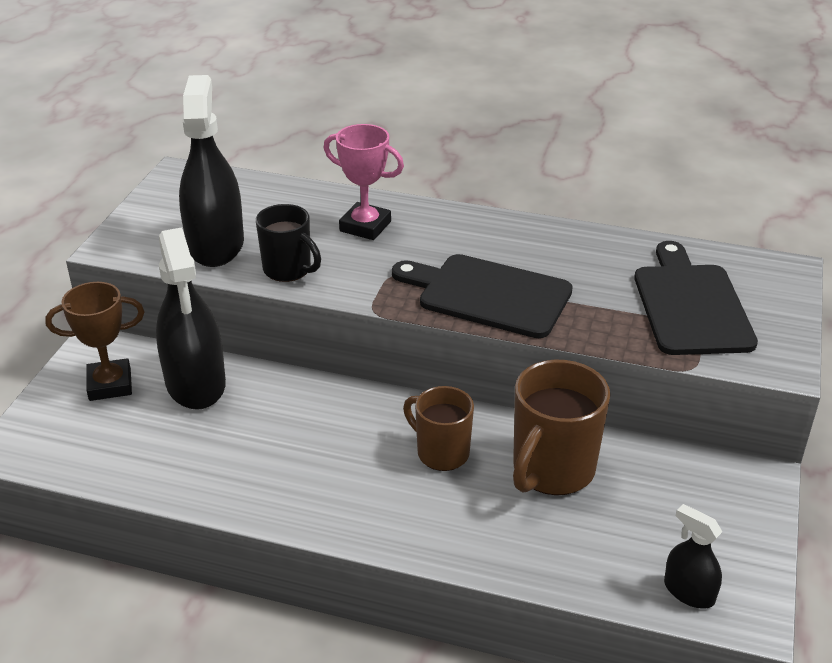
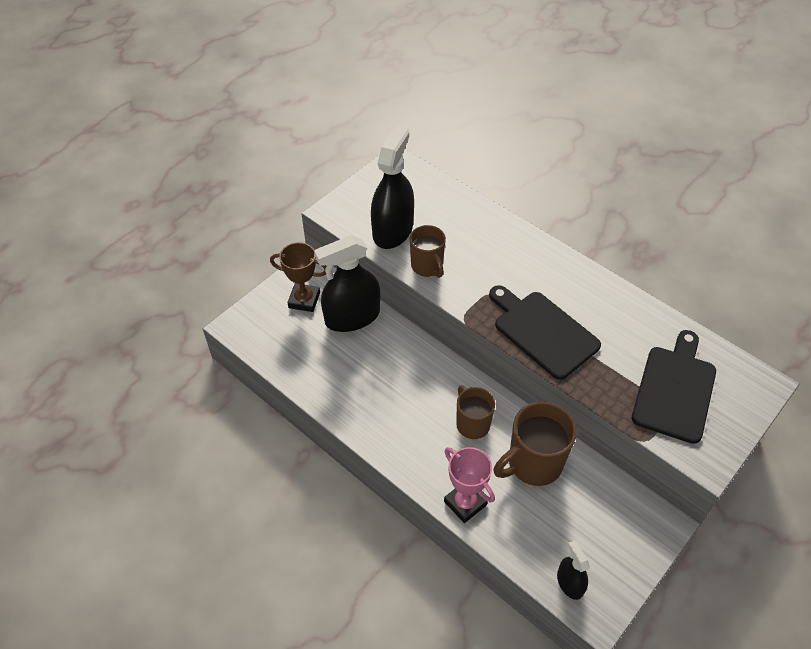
camera: 25 degrees right, 15 degrees up
(195, 383) = (352, 317): black spray bottle -> black spray bottle turned 60 degrees clockwise
(288, 270) = (427, 266): black mug -> brown mug
(365, 226) = (492, 246): pink trophy -> pink trophy (465, 503)

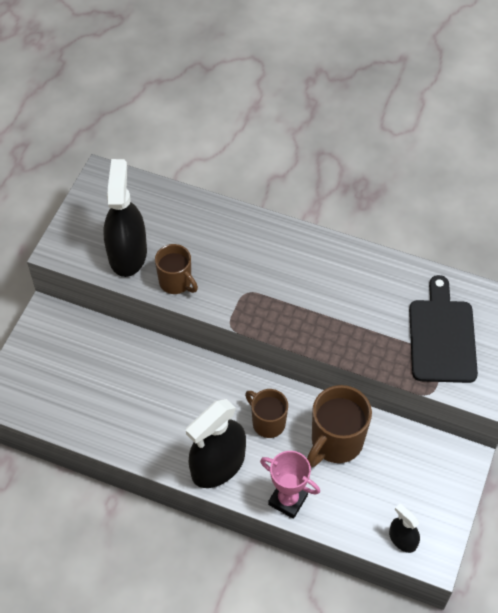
camera: 20 degrees left, 5 degrees up
(304, 300) = (57, 348): brown trophy -> none
(352, 317) = (113, 351): black spray bottle -> black spray bottle (218, 465)
(543, 331) = (308, 316): black cutting board -> none

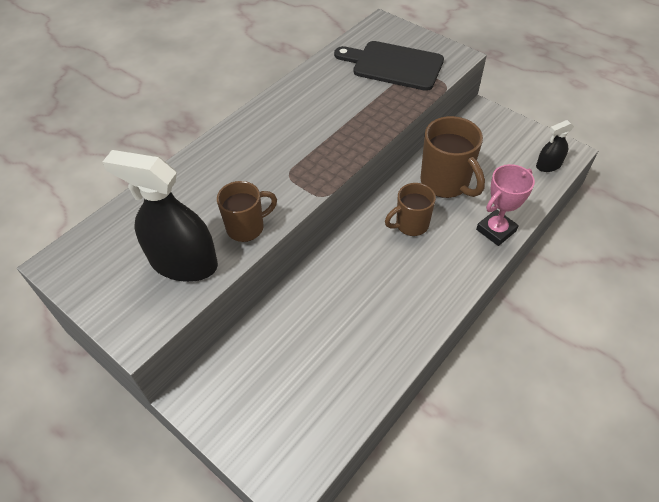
camera: 70 degrees left, 5 degrees down
(218, 465) = (445, 274): black spray bottle -> none

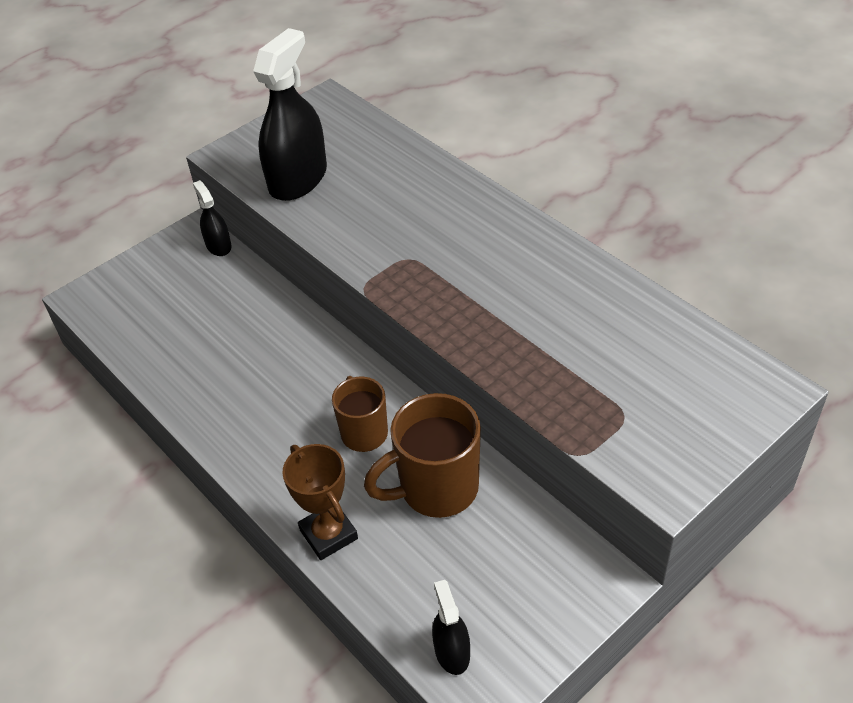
camera: 100 degrees right, 5 degrees down
(212, 369) = (218, 246): none -> black spray bottle
(247, 227) = (332, 223): brown mug -> none
(393, 65) = (640, 390): black cutting board -> none
(496, 230) = (328, 534): pink trophy -> brown trophy

